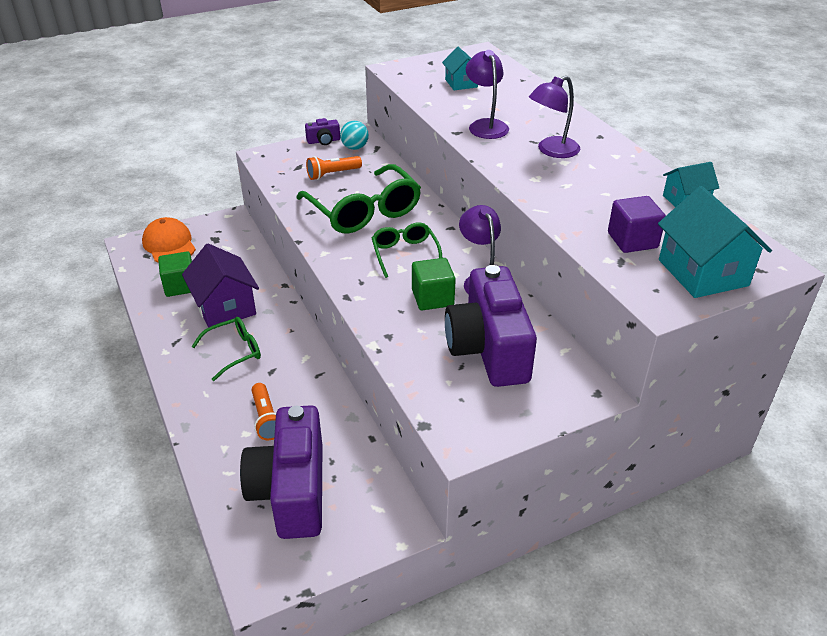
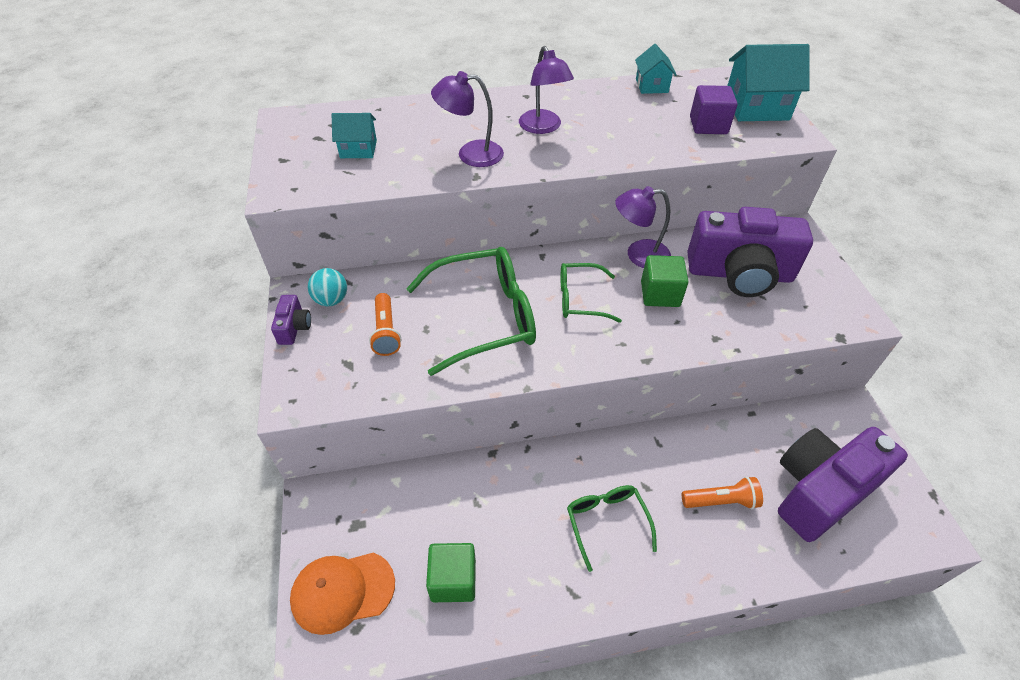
camera: 75 degrees left, 10 degrees up
(225, 307) = (518, 525): purple house -> none
(291, 491) = (820, 491): purple camera -> purple camera turned 135 degrees clockwise

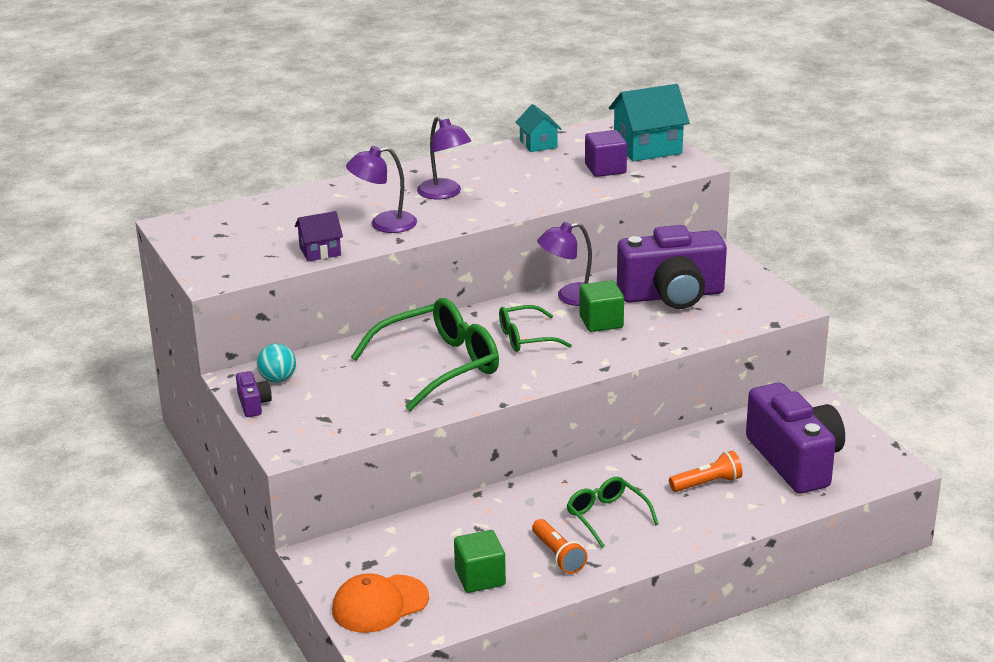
camera: 15 degrees left, 20 degrees down
(358, 149) = (268, 237): turquoise house -> none
(386, 332) = (348, 391): orange flashlight -> orange flashlight (558, 555)
(395, 176) = (320, 251): none -> purple house
(820, 491) = (795, 460): purple camera -> purple camera turned 120 degrees clockwise

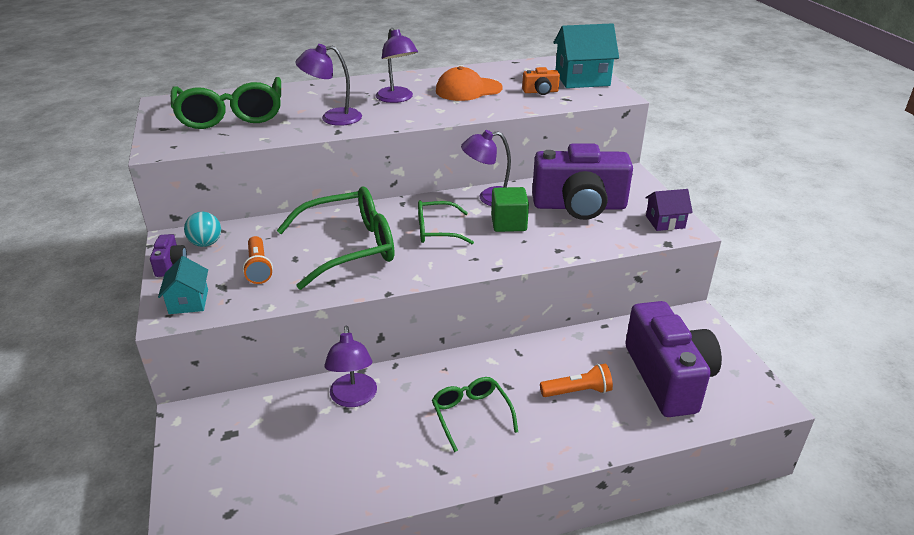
camera: 10 degrees right, 5 degrees up
(263, 232) = (231, 115): none -> green glasses
(320, 251) = (265, 134): purple house -> purple house (665, 222)
(379, 604) = (215, 486): orange cap -> orange cap (468, 90)
(480, 518) = (353, 398): none -> purple lamp
(480, 578) = (324, 469): green cube -> none
(538, 144) = (492, 69): turquoise house -> turquoise house (188, 302)
(558, 555) = (409, 454): orange flashlight -> orange flashlight (259, 268)
(605, 169) = (540, 92): purple cube -> orange camera

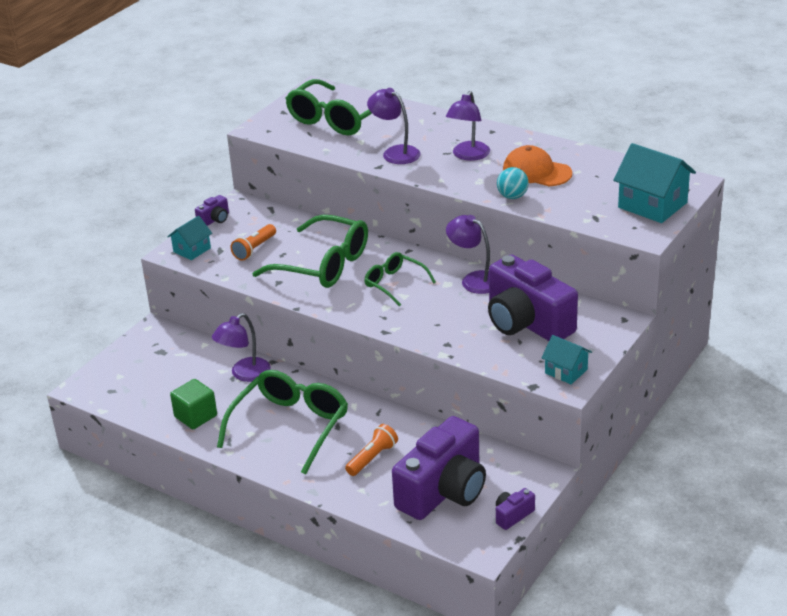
camera: 50 degrees right, 0 degrees up
(206, 243) = (251, 215): turquoise ball -> turquoise ball (512, 196)
(471, 415) = (290, 427): green glasses -> green glasses, size x1.78
(508, 223) = (451, 306): green cube -> green cube (195, 416)
(540, 92) = (589, 201): orange camera -> none
(577, 391) = (372, 458): orange flashlight -> orange flashlight turned 90 degrees counterclockwise
(665, 222) = (566, 371): purple house -> turquoise house
(736, 360) = (512, 515): none -> purple camera

